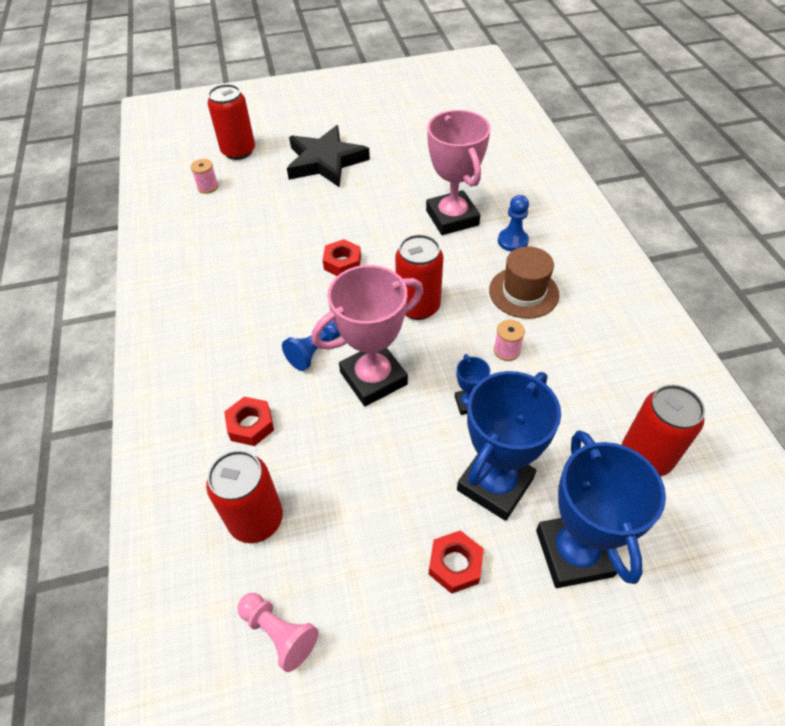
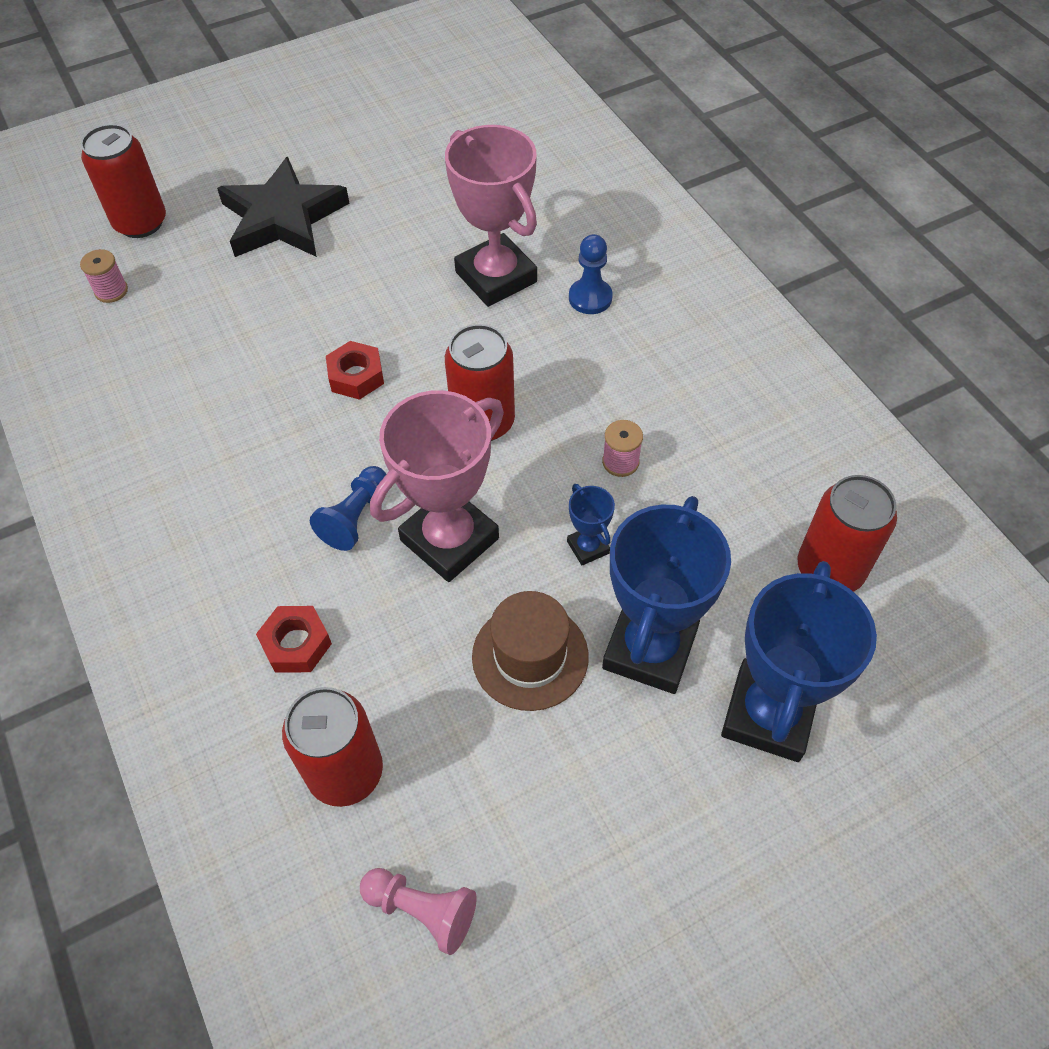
camera: 15 degrees left, 5 degrees up
(455, 564) = (625, 766): red nut -> none
(523, 292) = (623, 372): brown hat -> brown hat (530, 656)
(574, 553) = (768, 714): blue trophy -> blue trophy turned 45 degrees clockwise

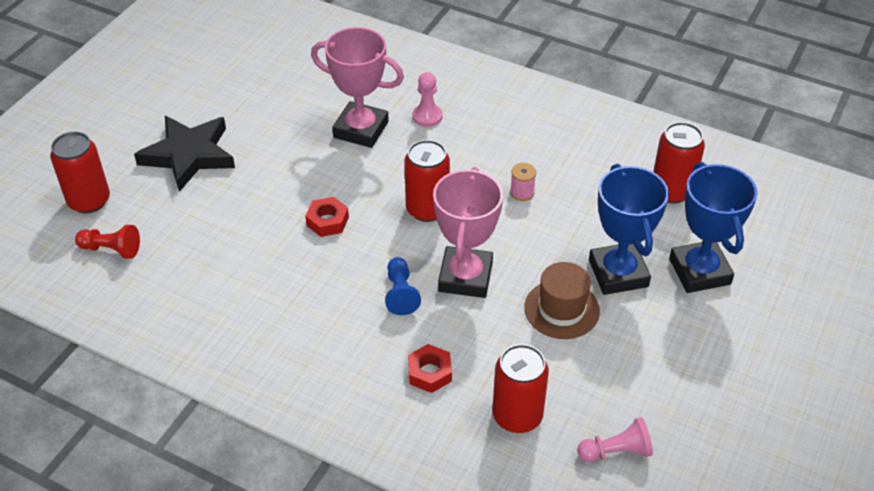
camera: 35 degrees left, 10 degrees down
(111, 291) = (111, 249): pink spool -> red pawn
(588, 547) = (543, 242): blue trophy -> none
(590, 298) = (427, 116): blue pawn -> pink pawn

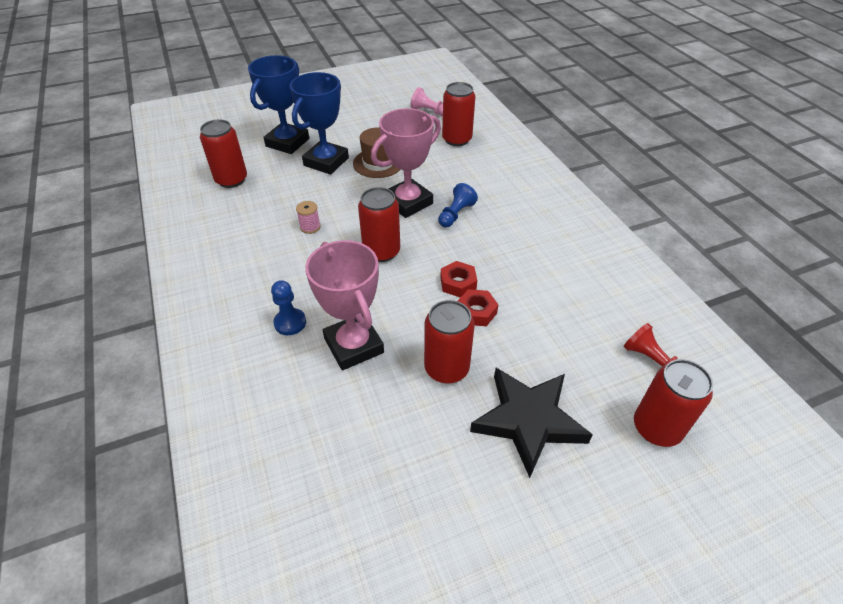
camera: 140 degrees left, 0 degrees up
(276, 154) = (446, 368): none -> red can
(427, 116) = (290, 323): pink pawn -> blue pawn
(429, 373) = (480, 173): red nut -> red nut (476, 312)

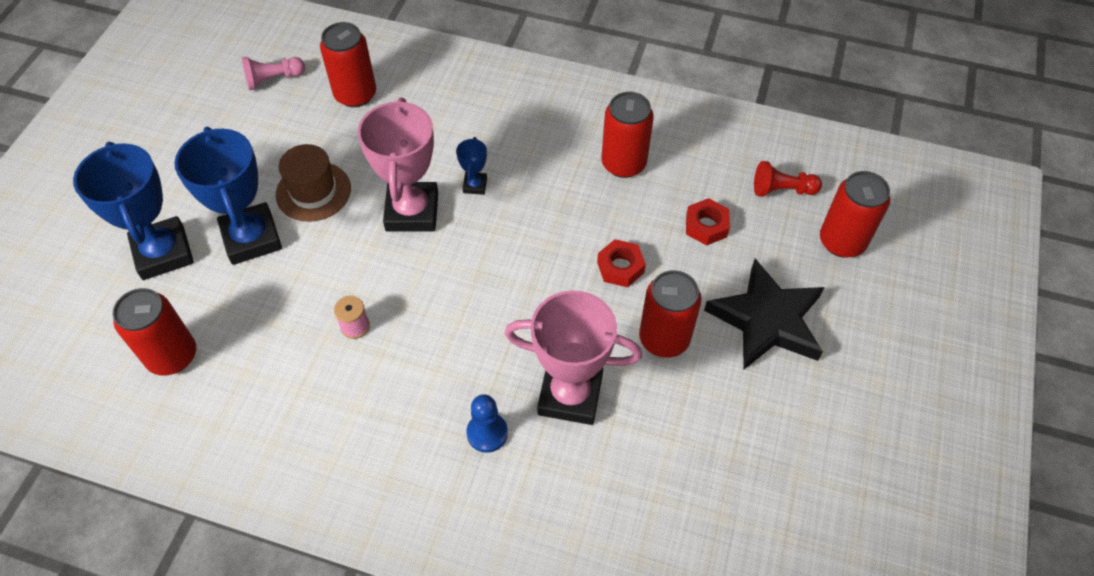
camera: 50 degrees left, 10 degrees up
(381, 251) = (464, 286): red can -> red can (623, 163)
(456, 214) = (475, 185): blue pawn -> blue trophy
(458, 283) = (571, 255): red nut -> red nut (706, 226)

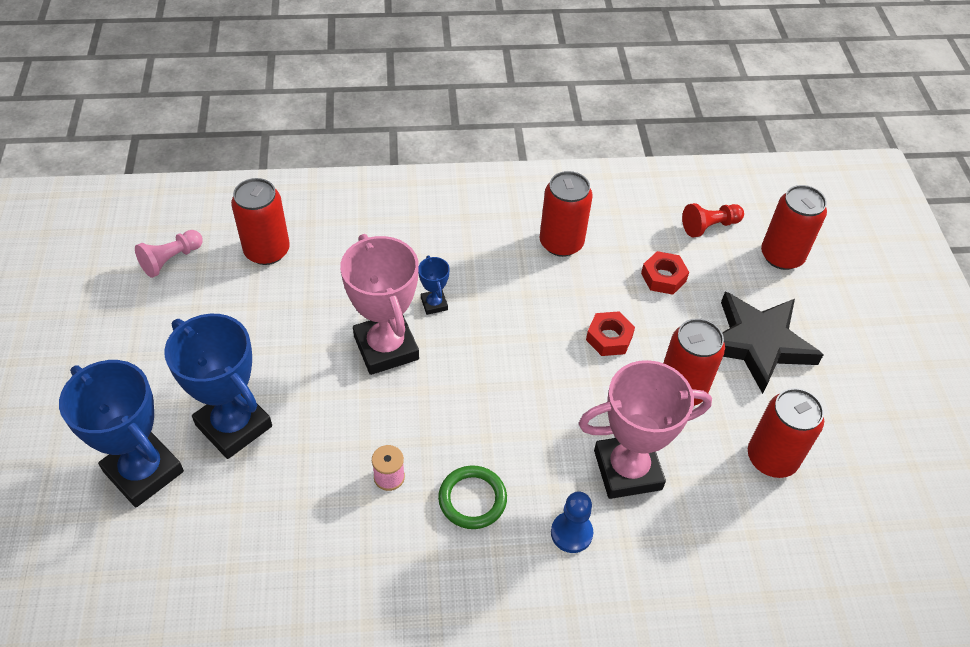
camera: 25 degrees left, 5 degrees down
(172, 356) = (211, 574): red can -> red can (771, 458)
(313, 191) = (274, 359): brown hat -> none
(416, 371) = (472, 499): none -> green ring

